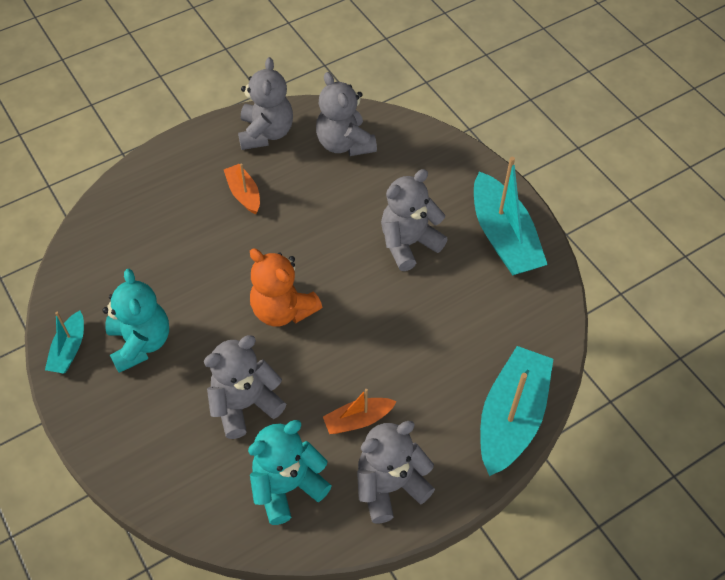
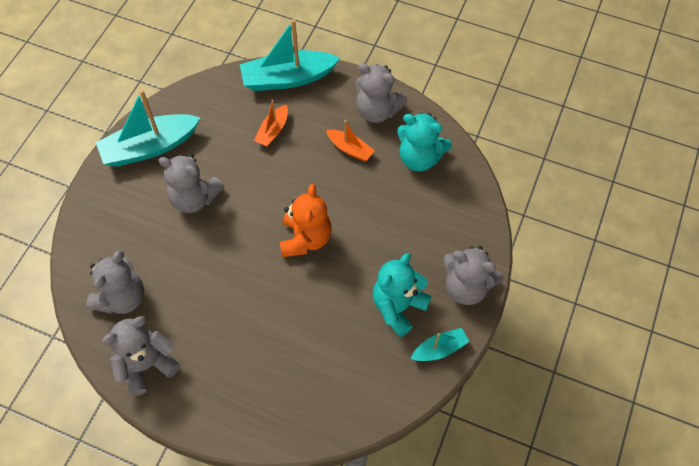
camera: 125 degrees left, 5 degrees up
(244, 194) = (222, 336): orange boat -> orange boat (273, 131)
(245, 404) = (389, 213): grey teddy bear -> grey teddy bear (466, 287)
(503, 237) = (150, 147): turquoise boat -> turquoise boat turned 150 degrees counterclockwise

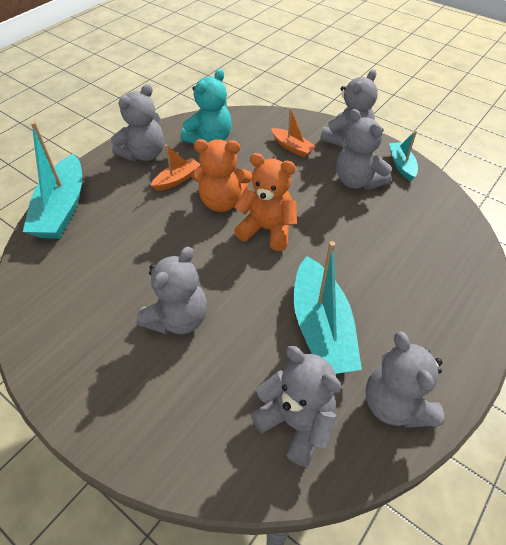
camera: 75 degrees left, 10 degrees down
(150, 147) = (77, 357): turquoise boat -> turquoise boat (321, 328)
(273, 131) = (123, 232): orange boat -> orange boat (292, 147)
(331, 193) = (222, 202): none -> orange teddy bear
(398, 307) = (357, 181): turquoise teddy bear -> grey teddy bear

